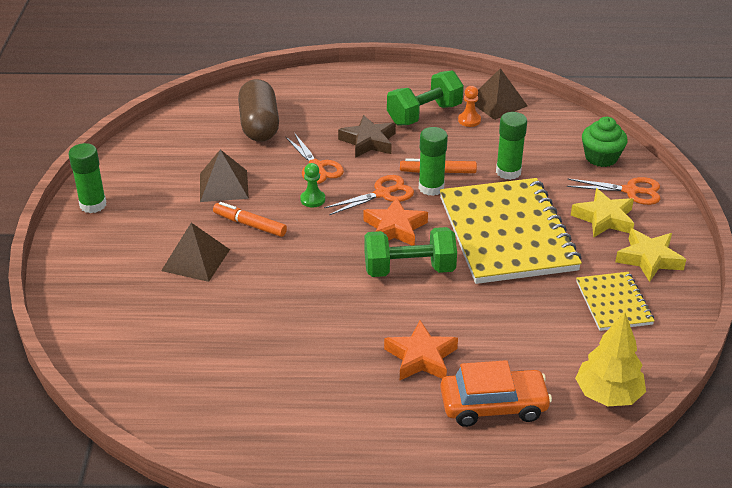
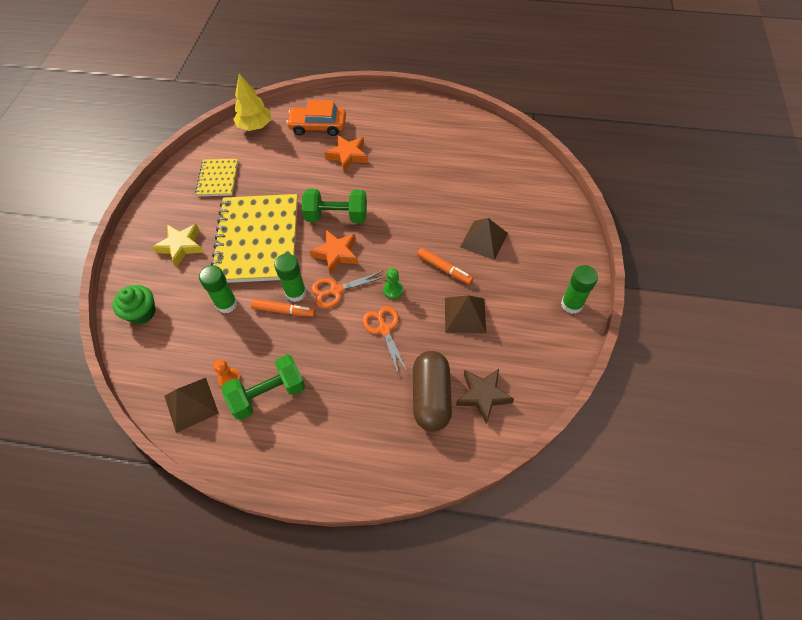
camera: 170 degrees left, 20 degrees up
(368, 142) = (332, 358): brown star -> brown star (483, 395)
(630, 191) = (144, 271): orange scissors -> none
(649, 259) = (174, 208): yellow star -> none

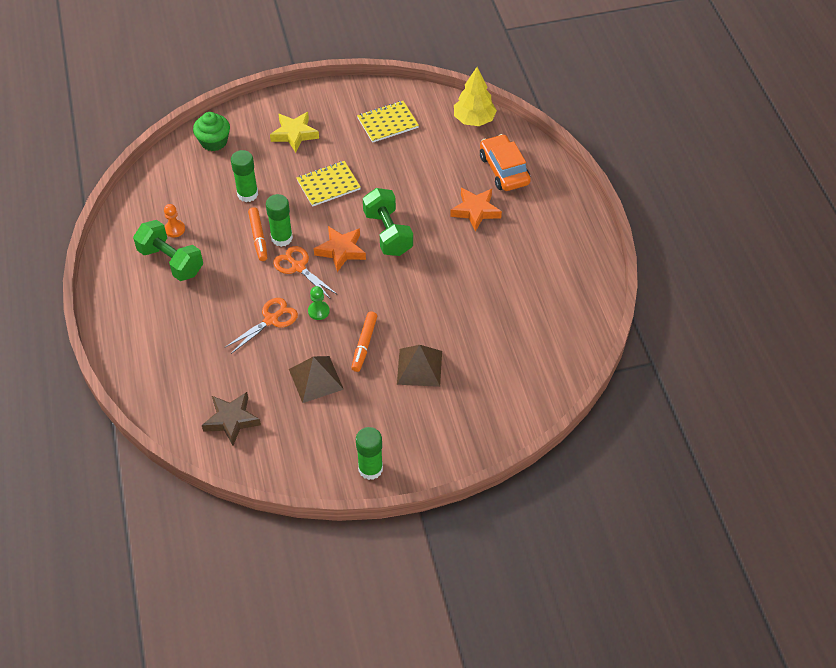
camera: 65 degrees right, 5 degrees down
(191, 404) = (142, 215): brown pyramid -> none
(257, 240) = (328, 185): yellow notebook -> yellow notebook, size x0.49
(431, 397) = (214, 380): brown capsule -> none

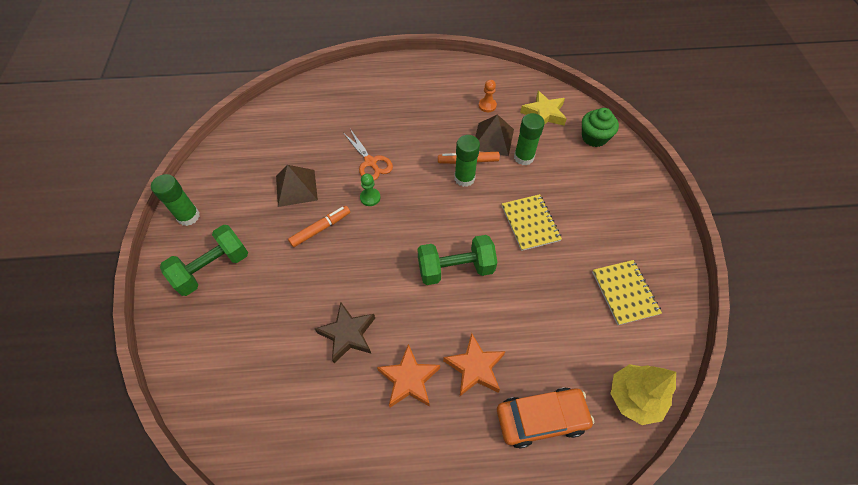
camera: 100 degrees right, 5 degrees up
(171, 261) = (451, 102): green dumbbell -> green dumbbell (212, 268)
(231, 420) = (278, 129): brown star -> brown star (348, 334)
(294, 134) = (605, 201): yellow star -> yellow star (544, 114)
(298, 267) = (426, 187): orange scissors -> none
(341, 251) = (439, 224): orange star -> orange star (409, 379)
(364, 344) = (320, 229): orange marker -> orange marker turned 120 degrees clockwise
(419, 367) = (278, 271): brown pyramid -> brown pyramid (493, 139)

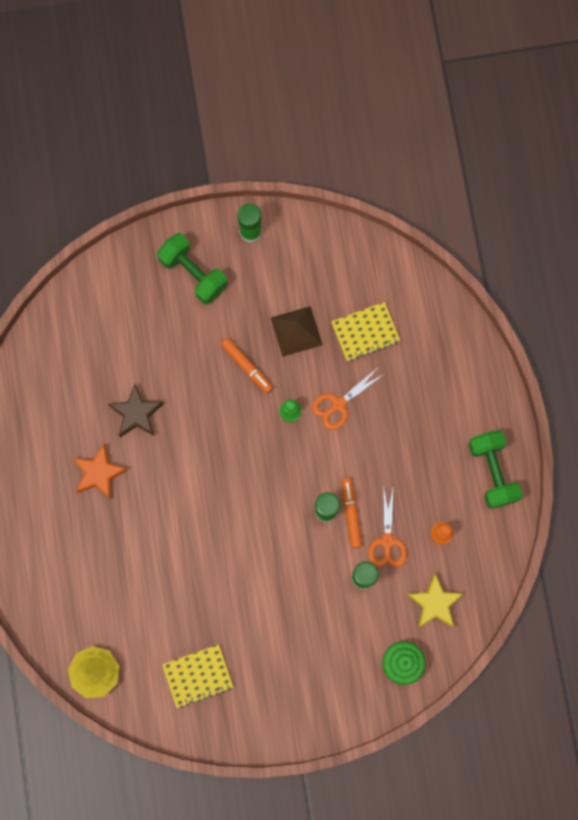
camera: 85 degrees right, 20 degrees up
(455, 268) = (211, 507): green dumbbell -> green dumbbell (492, 472)
(475, 367) = (113, 530): orange star -> none
(493, 139) = (387, 541): brown pyramid -> orange scissors
(530, 223) = (272, 583): yellow notebook -> yellow notebook (365, 332)
(541, 419) = (73, 589): orange car -> none

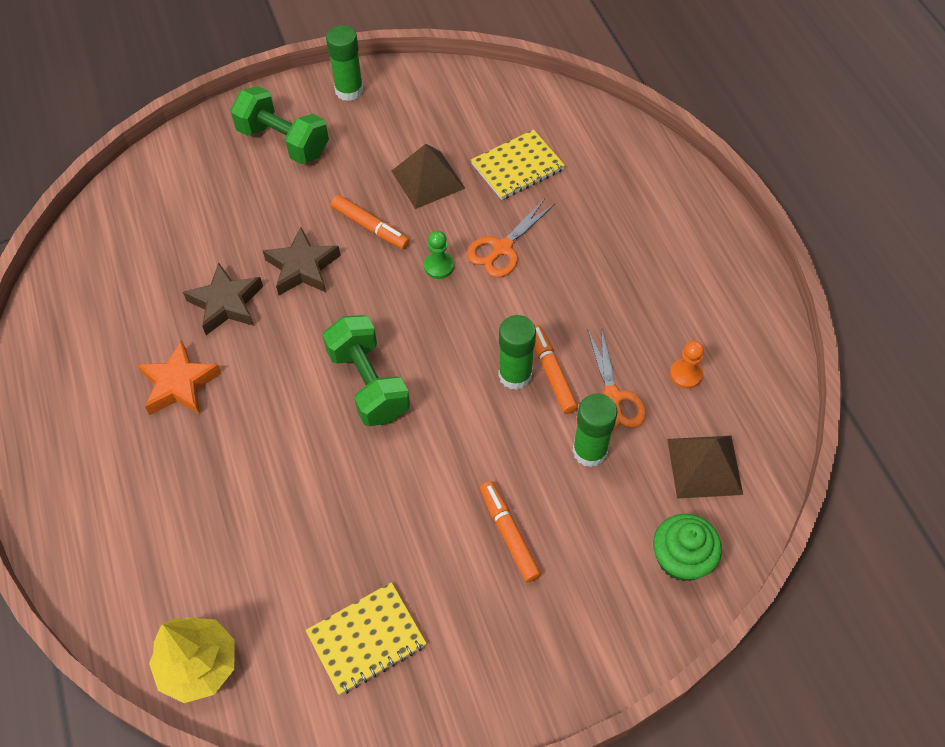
camera: 10 degrees left, 20 degrees down
(193, 393) = (302, 267): none -> brown star
(298, 625) = (509, 534): none -> orange marker
(434, 603) = (704, 466): yellow star -> brown pyramid
(492, 472) = (731, 290): green dumbbell -> green dumbbell (368, 384)

